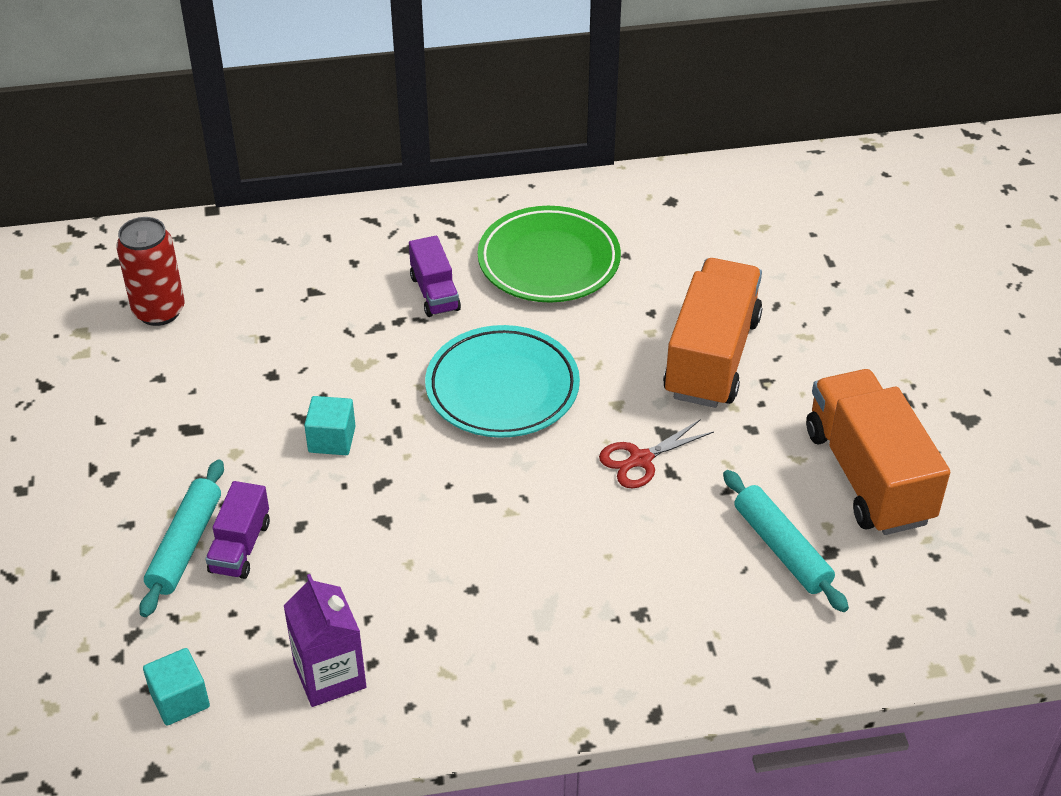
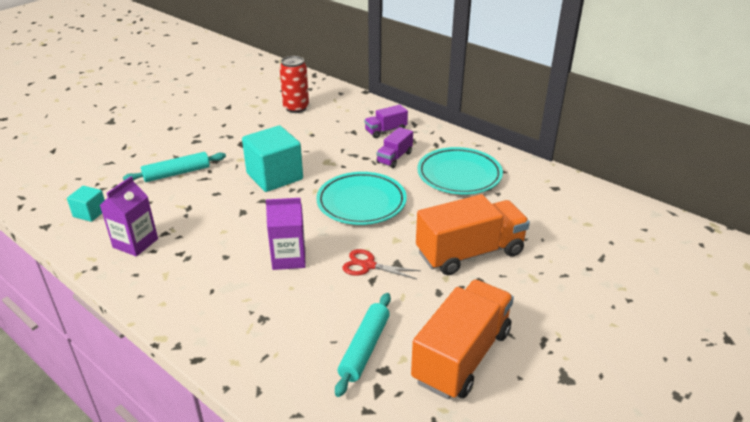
camera: 50 degrees right, 10 degrees down
(240, 547) = (189, 185): purple truck -> purple truck (386, 131)
(332, 439) = (274, 176): turquoise cube -> turquoise cube, size x1.95
(546, 526) = (289, 258): none -> purple carton
(549, 261) = (459, 175): green plate -> turquoise plate

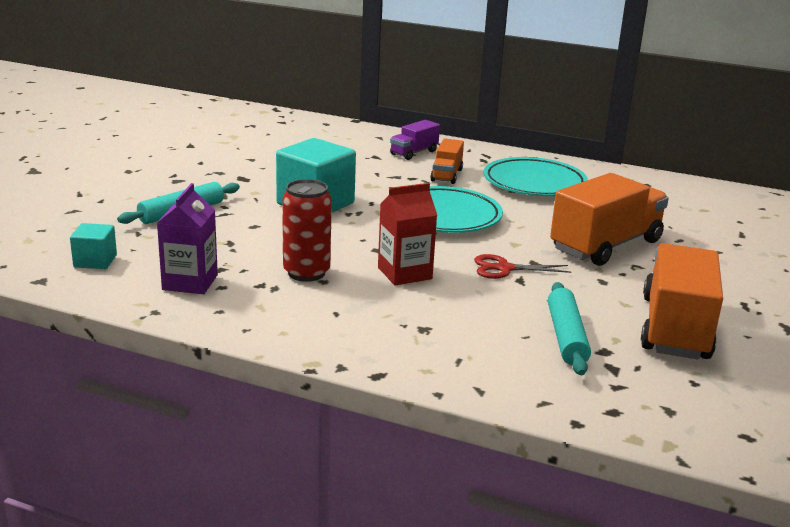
camera: 20 degrees left, 10 degrees down
(289, 258) = (404, 273): purple carton -> red carton
(296, 108) = (282, 140): red can -> red can (306, 273)
(394, 158) = (446, 175): purple truck -> orange truck

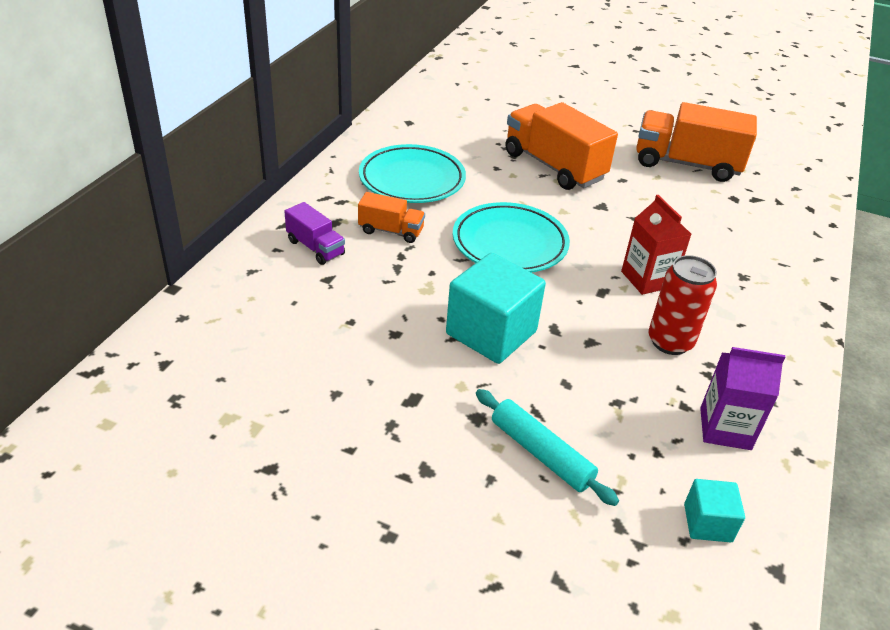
camera: 90 degrees left, 15 degrees up
(504, 268) = (617, 223): red scissors -> none
(566, 337) = (722, 211): turquoise rolling pin -> none

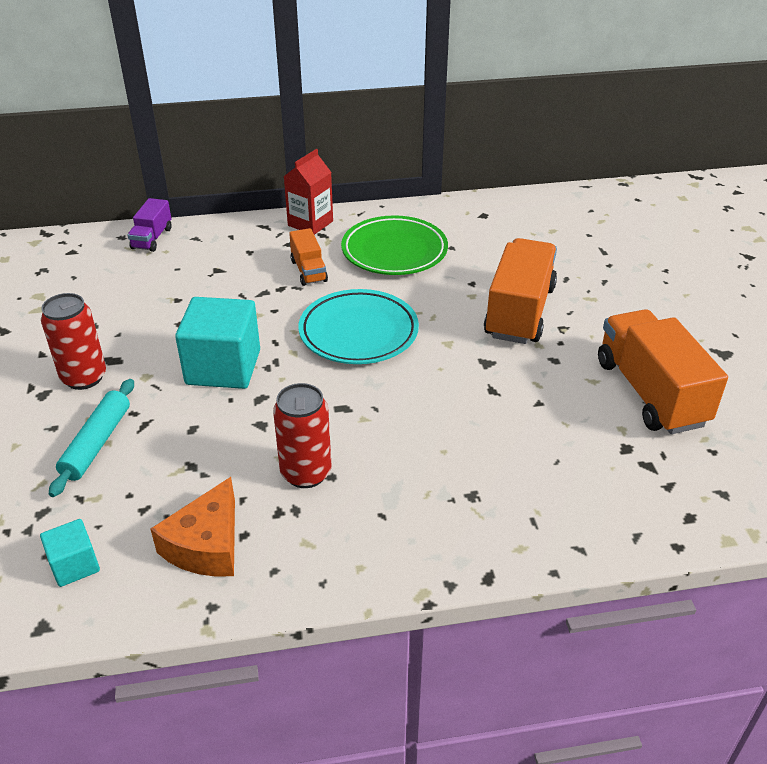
camera: 60 degrees right, 0 degrees up
(315, 247) = (250, 249): purple truck -> purple truck (152, 238)
(412, 180) = (394, 251): turquoise plate -> green plate
(424, 429) = (84, 377): none -> red can
(647, 279) = (392, 429): red carton -> red carton (310, 223)
(725, 428) = (207, 545): purple carton -> orange cheese

